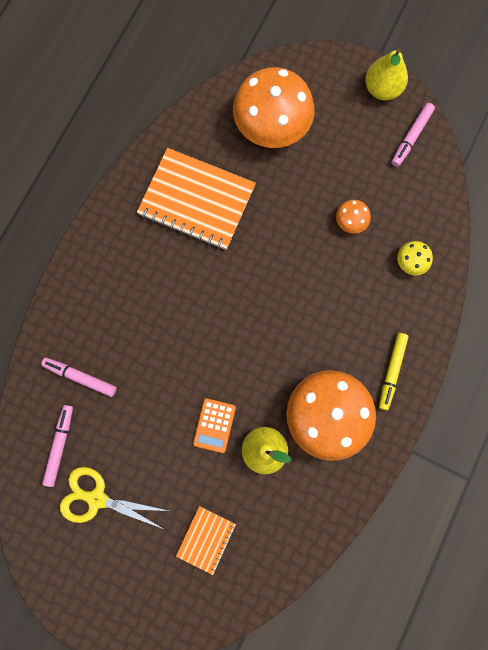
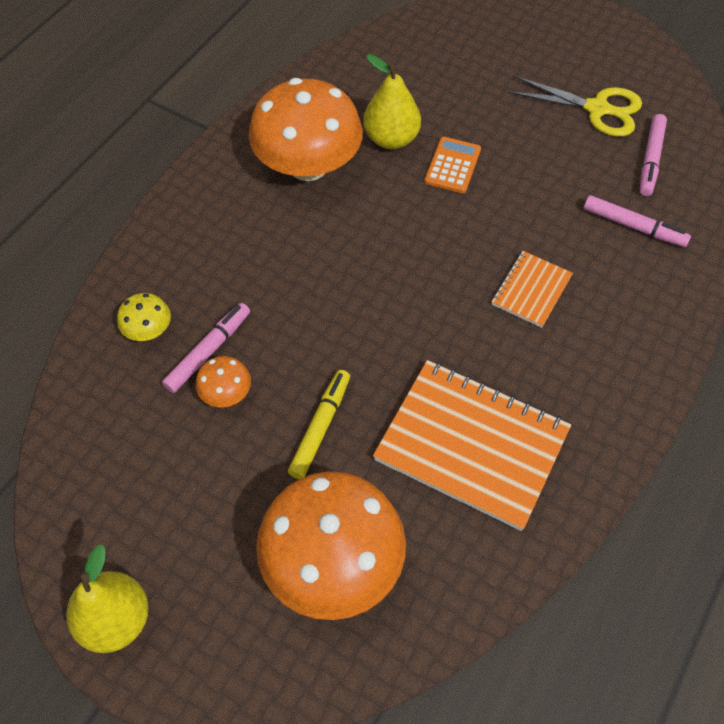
camera: 175 degrees left, 20 degrees down
(206, 539) = (466, 68): orange notebook -> orange notebook (531, 290)
(392, 371) = (212, 204): yellow marker -> yellow marker (320, 427)
(411, 137) = (89, 522): pink marker -> pink marker (208, 351)

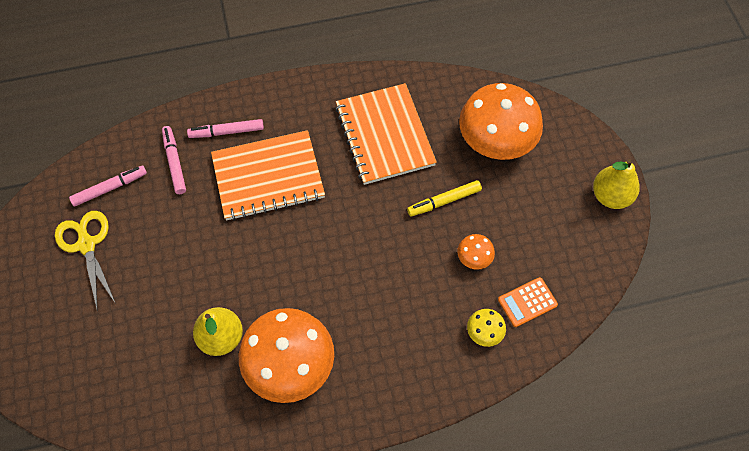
camera: 135 degrees left, 5 degrees up
(208, 351) = (463, 290): pink marker -> pink marker (226, 132)
(452, 165) = (212, 284): orange calculator -> orange calculator (527, 302)
(531, 290) = (268, 177): orange notebook -> orange notebook, size x1.99

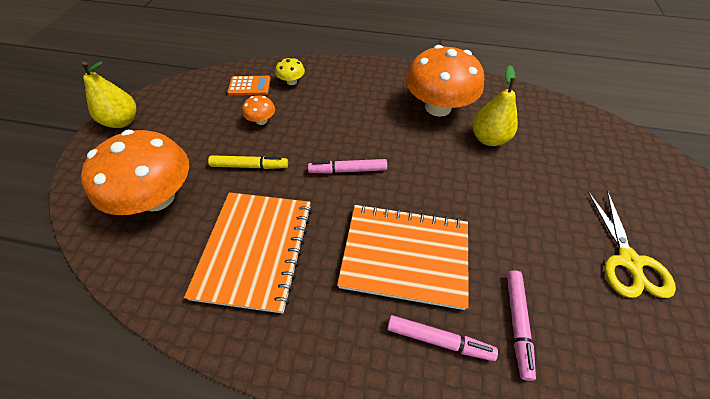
camera: 155 degrees left, 10 degrees down
(110, 188) = (607, 322): pink marker -> pink marker (348, 170)

